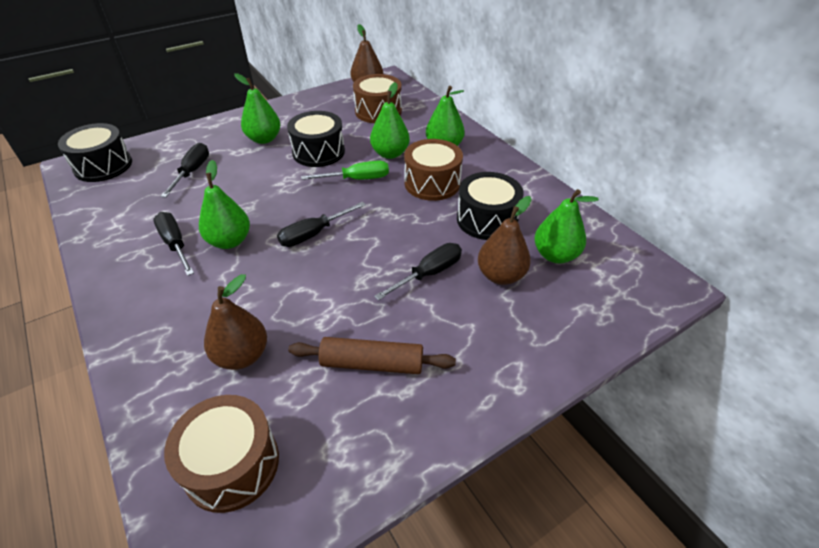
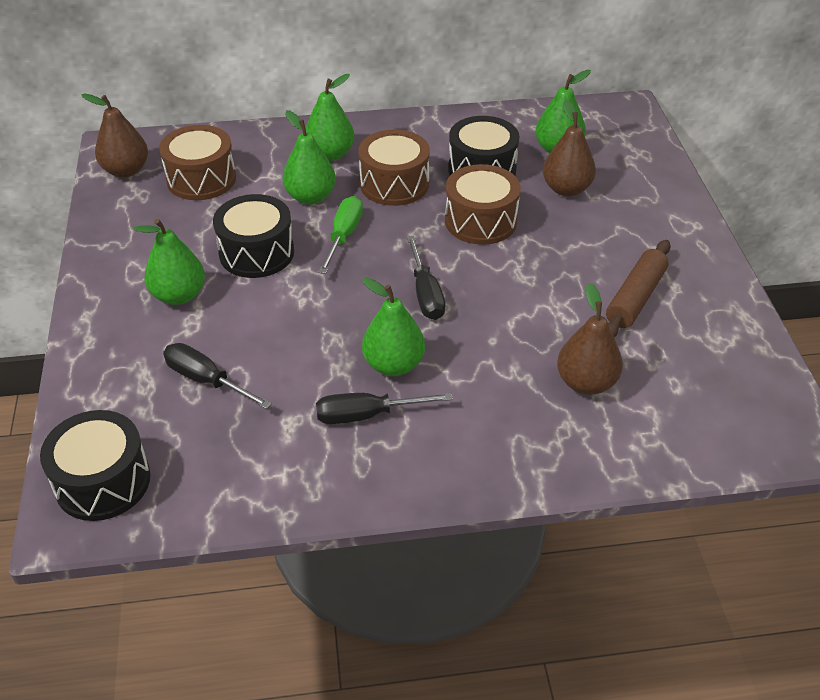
camera: 65 degrees left, 0 degrees up
(232, 464) = (710, 409): brown drum -> brown drum (480, 221)
(429, 273) = (539, 230): black screwdriver -> none

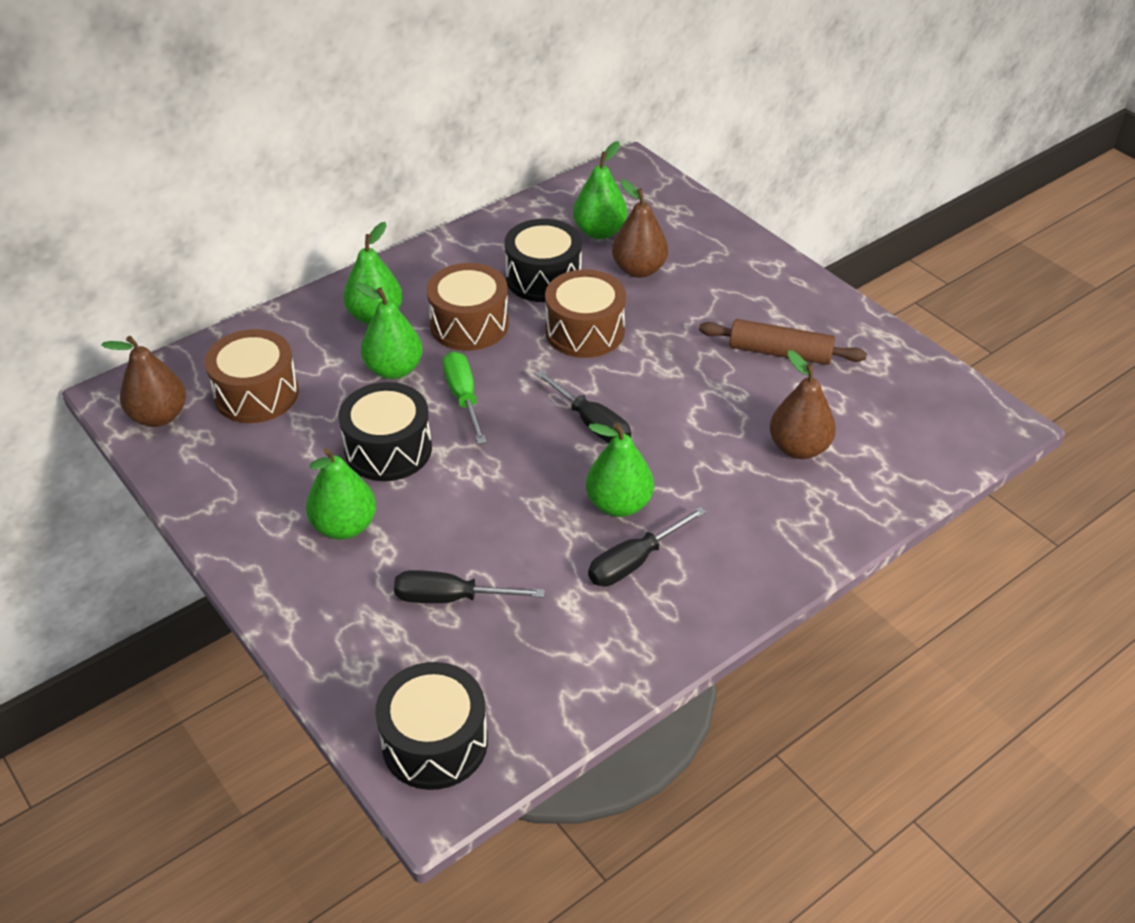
camera: 30 degrees left, 0 degrees up
(635, 298) = (780, 352): brown rolling pin -> brown rolling pin turned 75 degrees counterclockwise

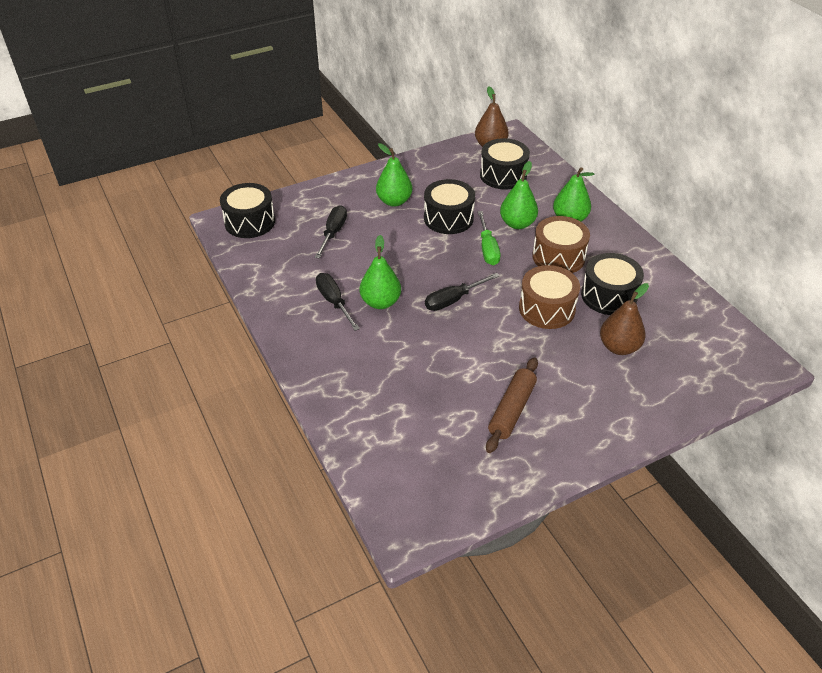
camera: 100 degrees right, 0 degrees up
(256, 394) = (503, 175): brown drum -> black drum
(463, 397) = (488, 249): green screwdriver -> green screwdriver turned 90 degrees clockwise
(599, 232) = (668, 332): green pear -> none
(799, 448) = (408, 397): brown pear -> none

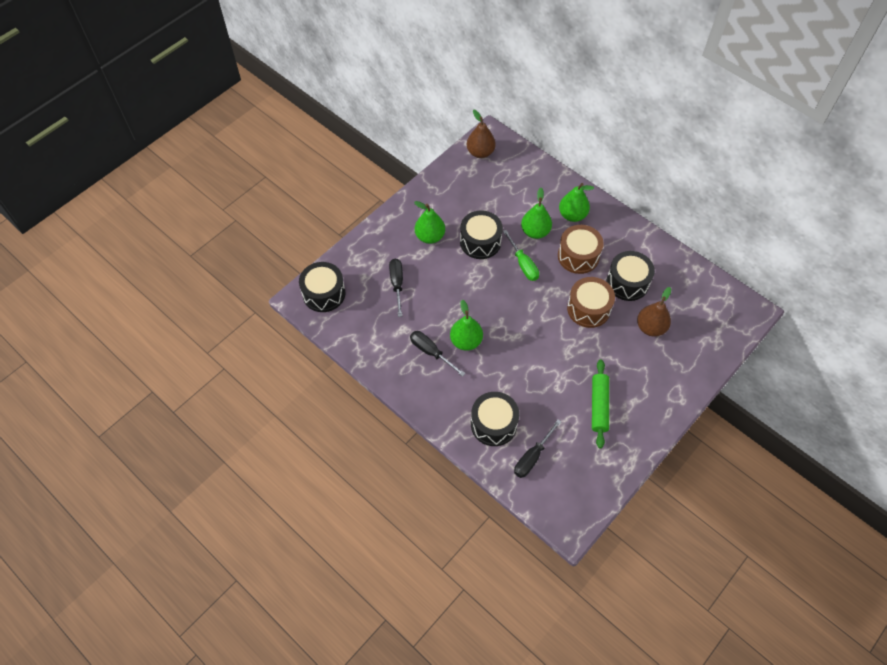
camera: 20 degrees left, 15 degrees up
(453, 300) = (518, 322): black screwdriver -> black screwdriver (532, 457)
(503, 175) = (504, 183): black drum -> black drum (493, 424)
(512, 410) = (599, 406): brown rolling pin -> green rolling pin

